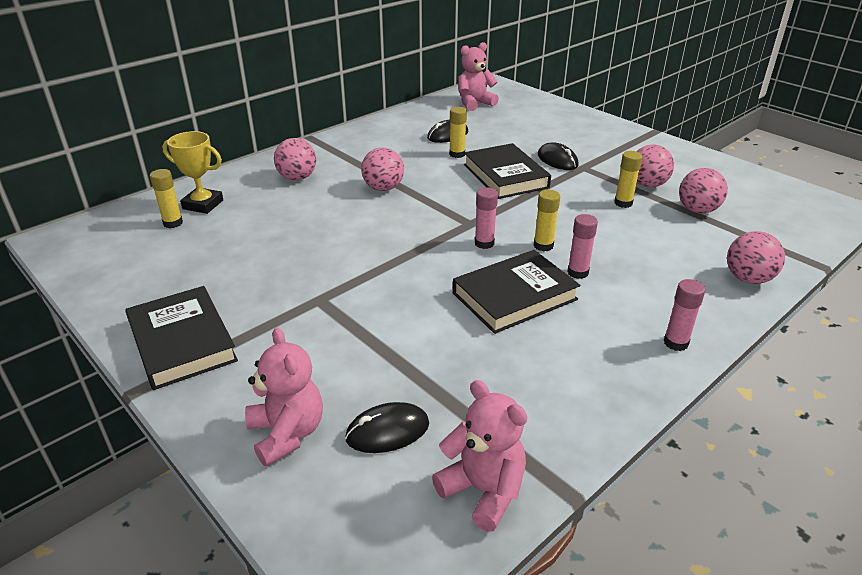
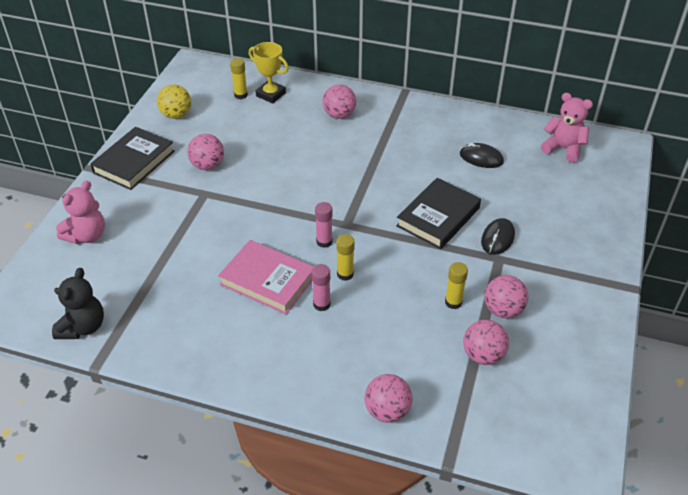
camera: 60 degrees right, 10 degrees up
(137, 279) = (176, 115): none -> yellow ball
(203, 204) = (271, 94): yellow trophy -> yellow trophy turned 45 degrees counterclockwise
(383, 188) = (360, 161): pink ball -> pink ball (208, 165)
(387, 431) = (107, 272): black mouse -> none
(457, 154) = (451, 176): yellow glue stick -> none
(483, 490) = (83, 327): pink teddy bear -> black teddy bear
(514, 296) = (268, 280): black book -> pink book
(675, 343) = (267, 381): pink glue stick -> none

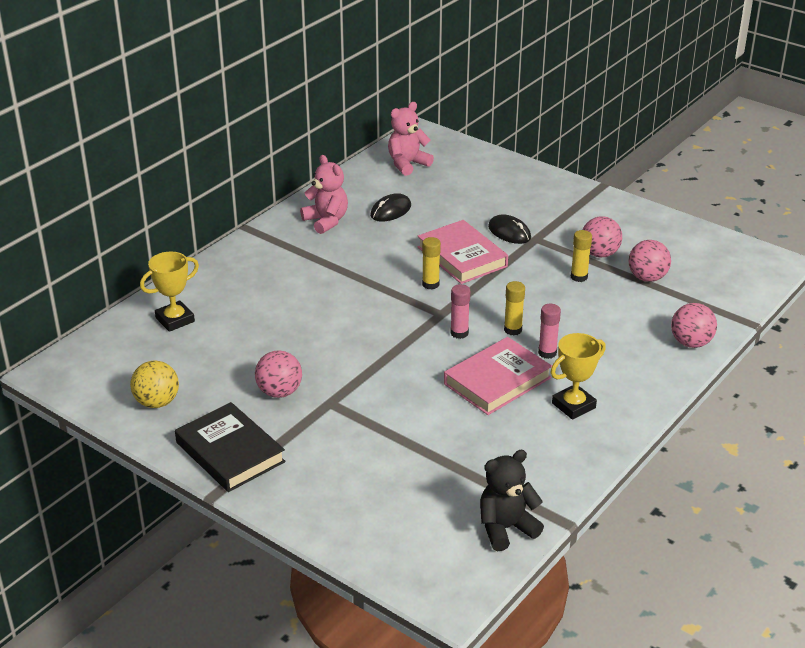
camera: 70 degrees left, 10 degrees down
(83, 327) = (506, 528): black teddy bear -> black teddy bear turned 60 degrees counterclockwise
(87, 235) = (350, 510): pink teddy bear -> pink teddy bear (326, 221)
(240, 95) = (156, 343): yellow glue stick -> yellow glue stick (430, 284)
(252, 338) = (573, 405): none -> yellow trophy
(339, 115) = (255, 279): pink ball -> none
(438, 217) = (462, 257): black book -> pink book

